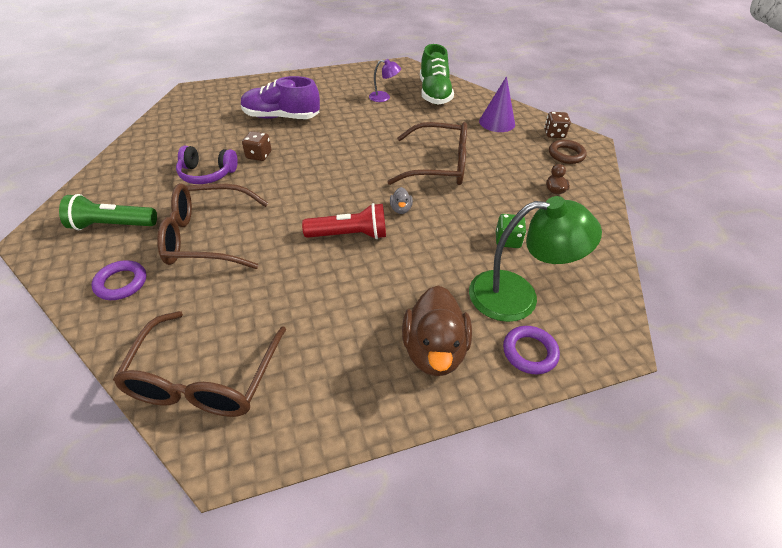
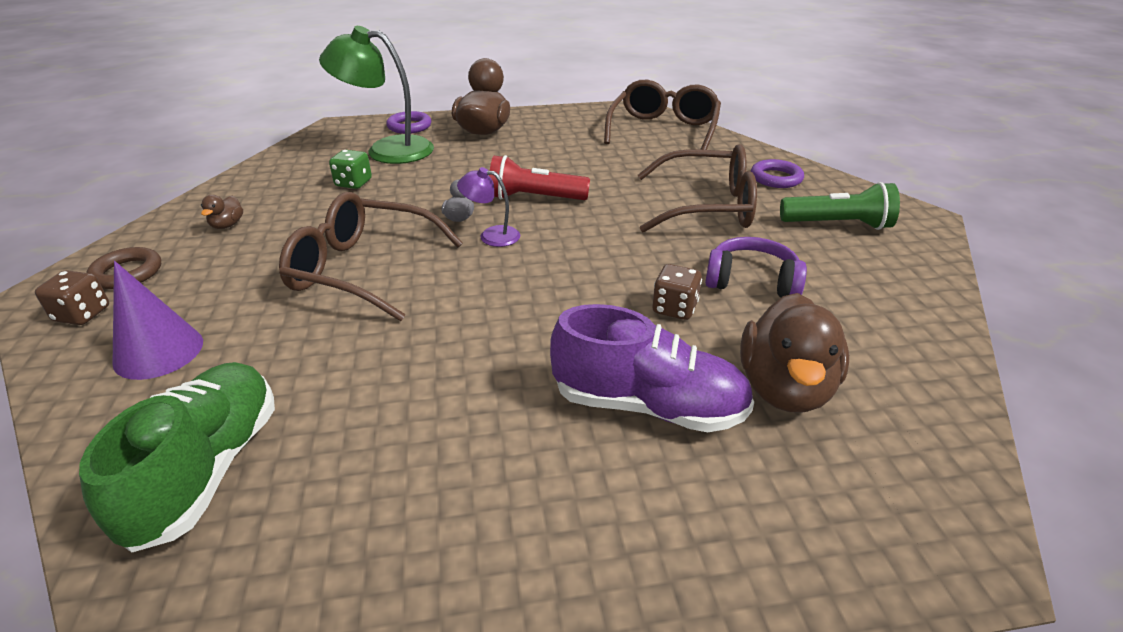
camera: 170 degrees left, 10 degrees down
(221, 126) = (784, 388): none -> brown duck
(384, 97) = (362, 464): purple lamp -> purple lamp (491, 235)

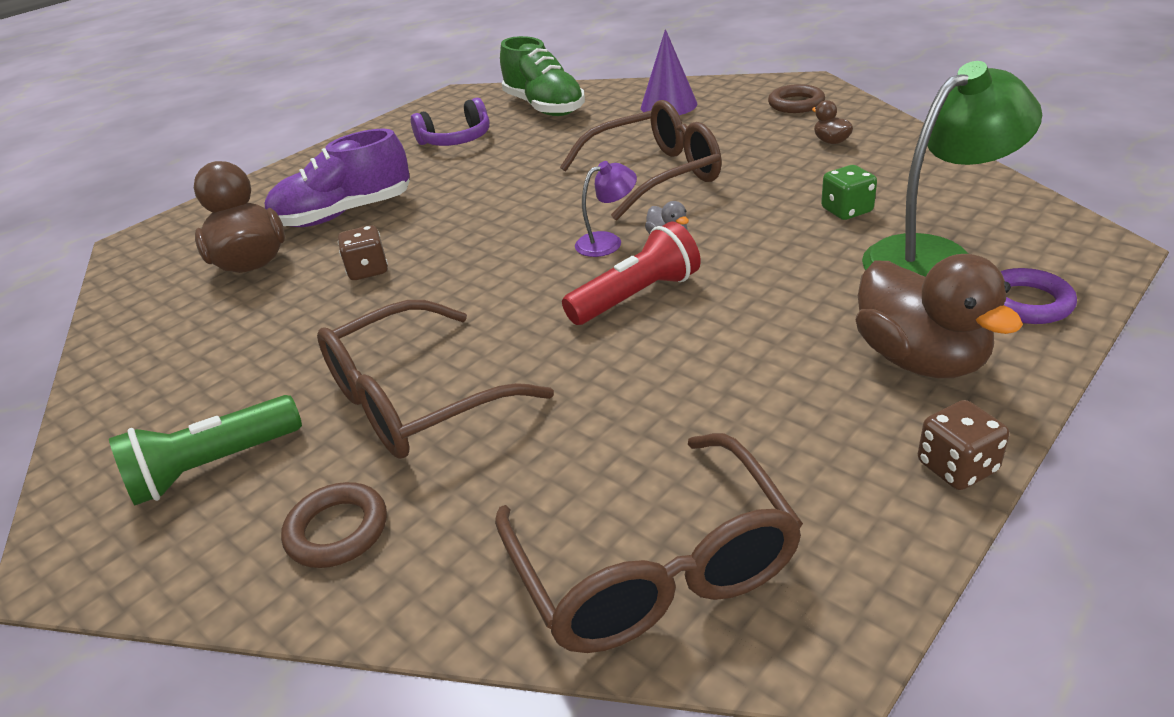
camera: 145 degrees right, 0 degrees up
(82, 314) = (754, 90): brown dice -> brown dice (957, 467)
(751, 281) = (307, 327): purple headphones -> purple headphones (456, 140)
(776, 178) = (337, 530): purple ring -> brown ring

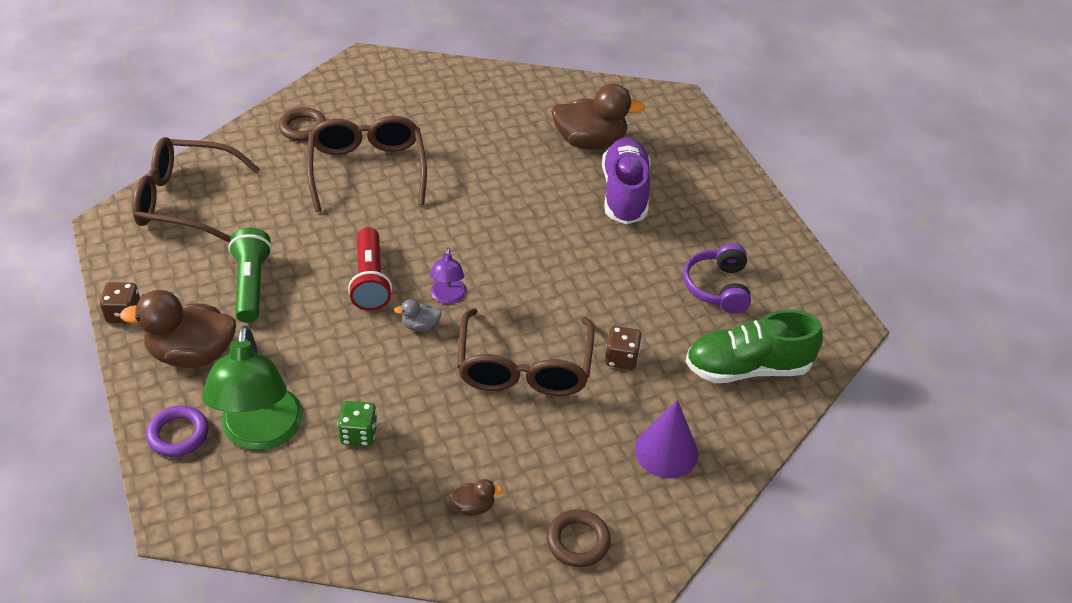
camera: 110 degrees right, 10 degrees up
(213, 466) = (385, 102): green flashlight -> green flashlight (251, 285)
(368, 270) = (525, 185): brown dice -> brown dice (621, 358)

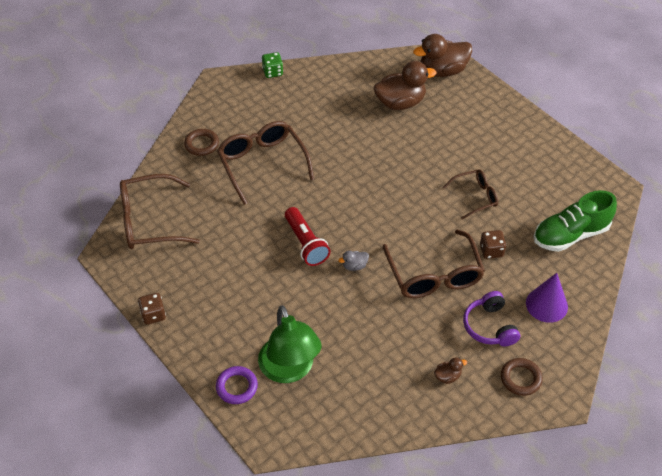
camera: 15 degrees left, 5 degrees up
(192, 354) = (215, 329): brown duck -> brown duck (442, 71)
(251, 285) = (228, 269): green flashlight -> none
(358, 434) = (352, 351): green dice -> green dice (272, 72)
(448, 297) = (362, 241): purple lamp -> none
(624, 194) = (440, 135): purple shoe -> none
(634, 283) = (475, 197): none -> brown glasses
(718, 287) = (528, 185): purple headphones -> purple headphones (489, 326)

